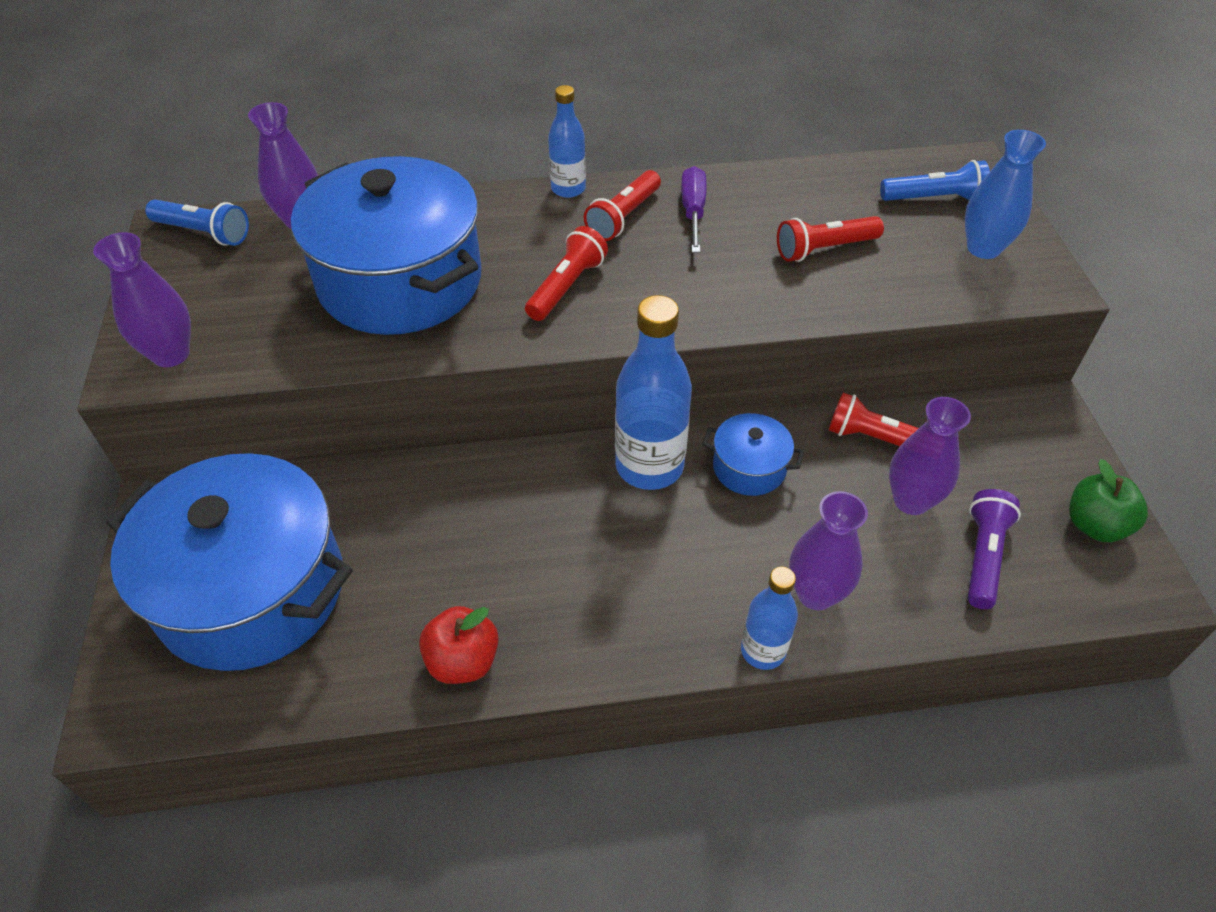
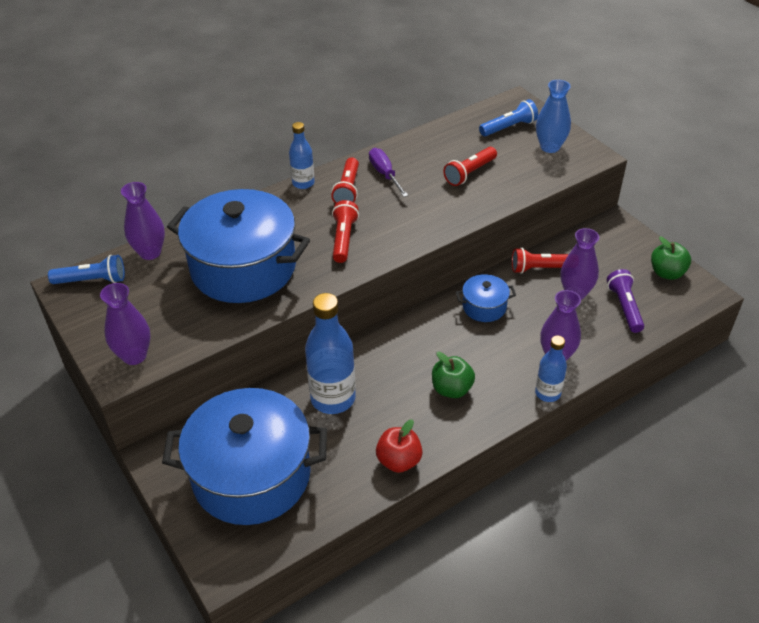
camera: 25 degrees left, 5 degrees down
(615, 579) = (451, 389): none -> green apple
(649, 466) = (431, 325): blue bottle -> blue bottle (333, 398)

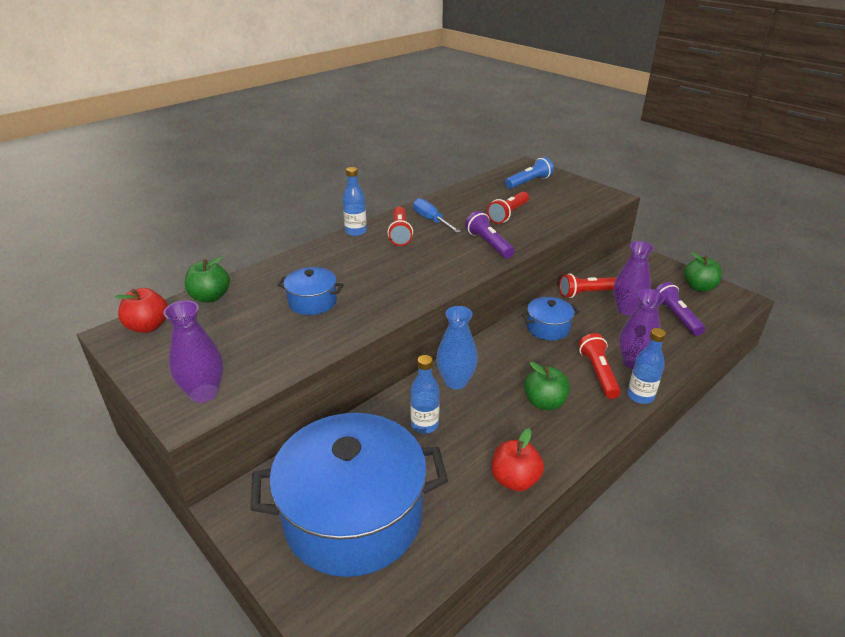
camera: 10 degrees left, 10 degrees down
(92, 280) = (148, 326): blue flashlight -> red apple
(150, 252) = (210, 297): purple vase -> green apple
(243, 268) = (312, 302): blue pot -> blue pot, size x0.44
(333, 398) = (424, 425): blue bottle -> blue bottle, size x0.57
(343, 239) = (408, 270): red flashlight -> red flashlight (598, 373)
(385, 174) = (431, 220): purple screwdriver -> blue screwdriver
(435, 212) = (489, 244): none -> purple flashlight
(550, 147) = (570, 193): blue vase -> blue vase (456, 381)

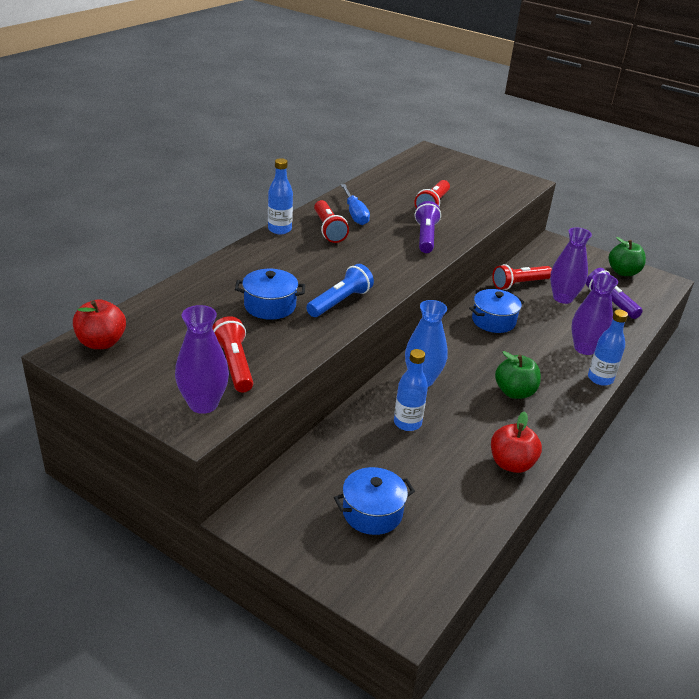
camera: 15 degrees left, 0 degrees up
(210, 297) = (154, 307): green apple -> none
(353, 516) = (372, 512): blue pot -> blue pot, size x0.44
(431, 220) = (355, 214): blue screwdriver -> blue screwdriver turned 150 degrees counterclockwise
(489, 244) = (425, 237): purple flashlight -> purple flashlight turned 45 degrees clockwise
(529, 182) = (439, 169): blue flashlight -> blue flashlight (340, 302)
(598, 373) = (555, 361): red flashlight -> red flashlight (234, 365)

